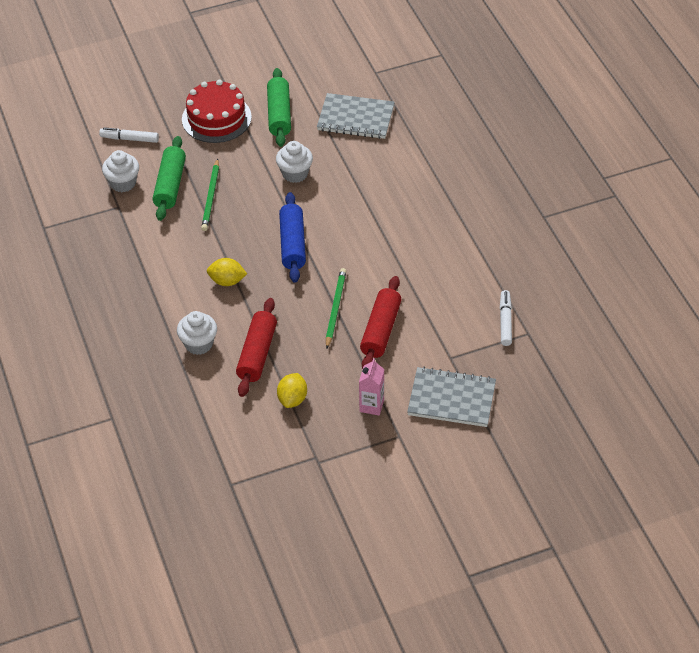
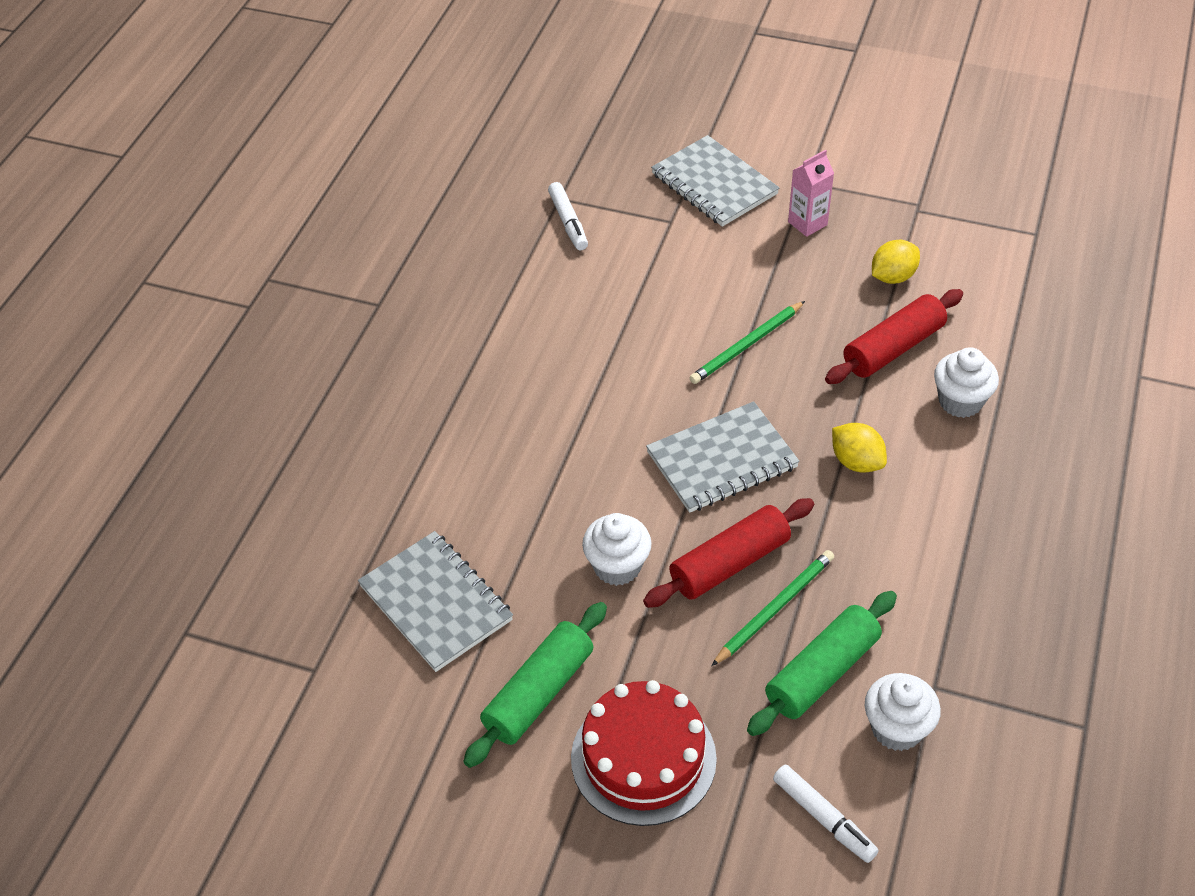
camera: 140 degrees left, 0 degrees up
(292, 244) = (722, 460): blue rolling pin -> grey notebook
(380, 330) = (717, 291): red rolling pin -> red rolling pin (729, 563)
(505, 321) = (568, 222): white marker -> white marker turned 60 degrees counterclockwise

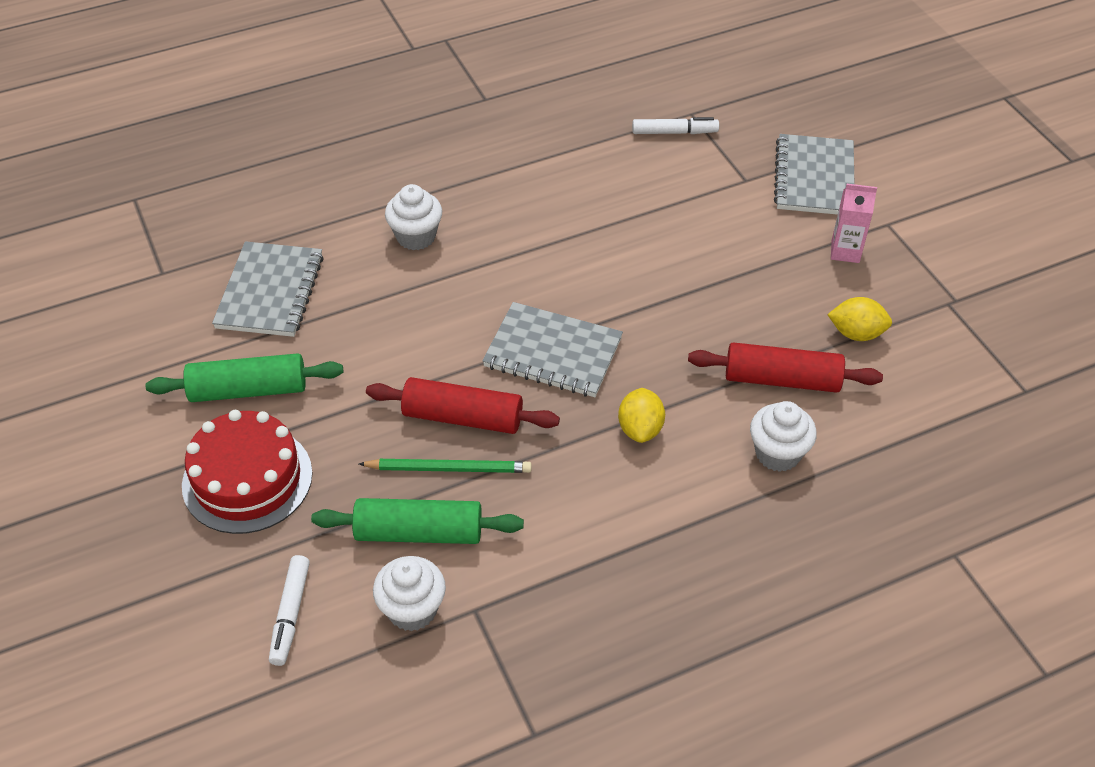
camera: 45 degrees right, 0 degrees up
(568, 222) = (674, 132): white marker -> white marker turned 120 degrees counterclockwise
(617, 566) = (395, 360): white cupcake -> white cupcake (416, 236)
(746, 345) = (678, 296): green pencil -> none

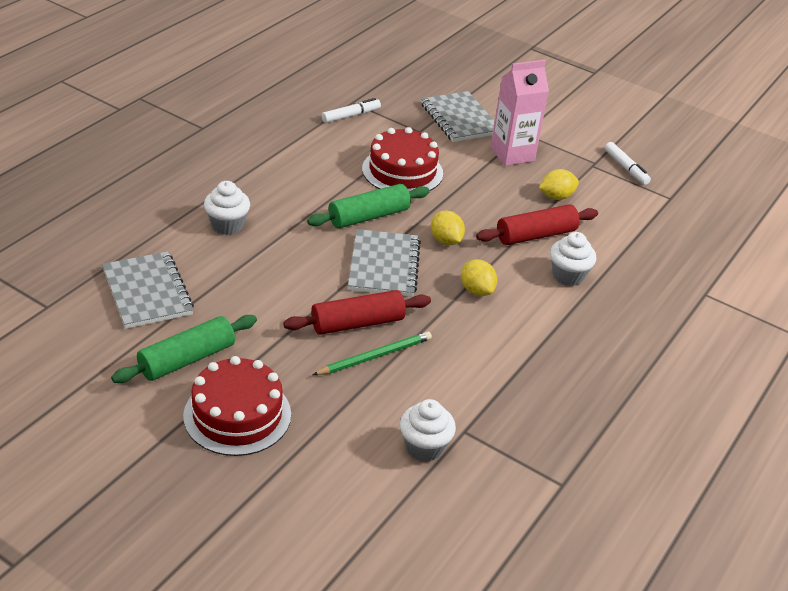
camera: 35 degrees left, 10 degrees down
(290, 614) = (344, 484): white marker -> white marker (626, 168)
(419, 532) = (388, 401): green rolling pin -> green rolling pin (369, 216)
(553, 352) = (383, 265): grey notebook -> grey notebook turned 75 degrees counterclockwise
(656, 346) = (445, 240): none -> yellow lemon
(678, 230) = (402, 171): none -> red cake
(845, 251) = (512, 154): pink carton -> pink carton, size x1.68

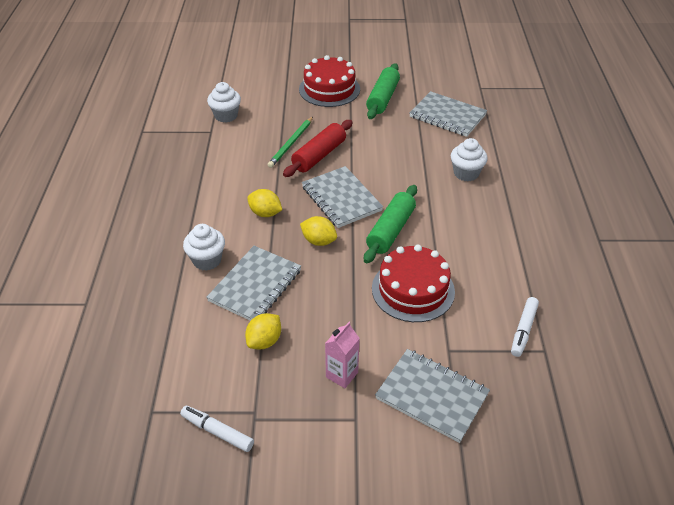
camera: 150 degrees right, 5 degrees up
(512, 154) = (342, 375): pink carton -> pink carton, size x0.60
(536, 235) = (255, 285): red rolling pin -> grey notebook

